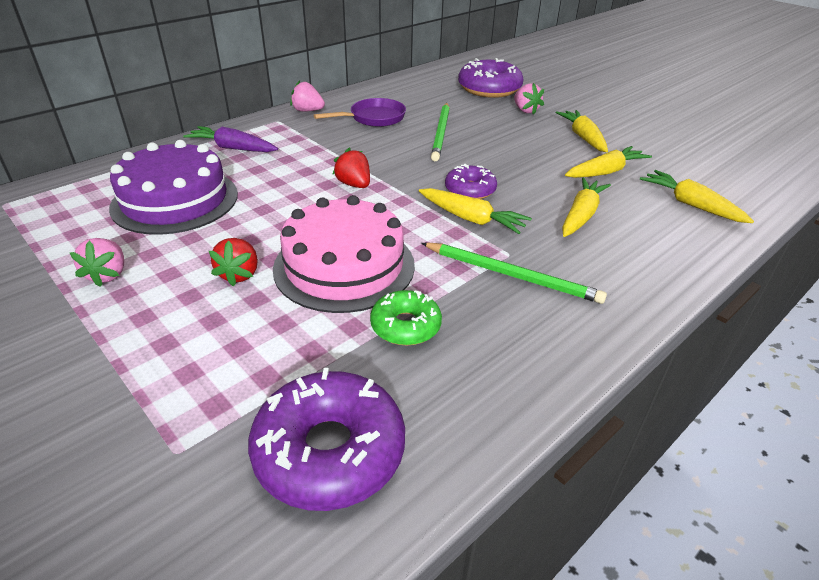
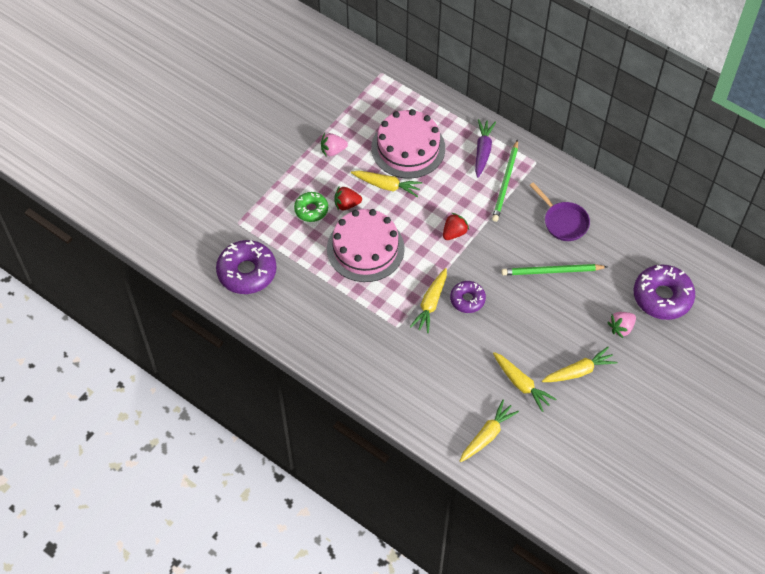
camera: 80 degrees right, 20 degrees up
(175, 200) = (408, 148): purple cake -> pink cake
(307, 111) = (561, 175): pink strawberry -> none
(405, 326) = (324, 285): green donut -> green donut (311, 210)
(512, 275) = (377, 329): green pencil -> green pencil (505, 183)
(581, 215) = (453, 366): yellow carrot -> yellow carrot (387, 186)

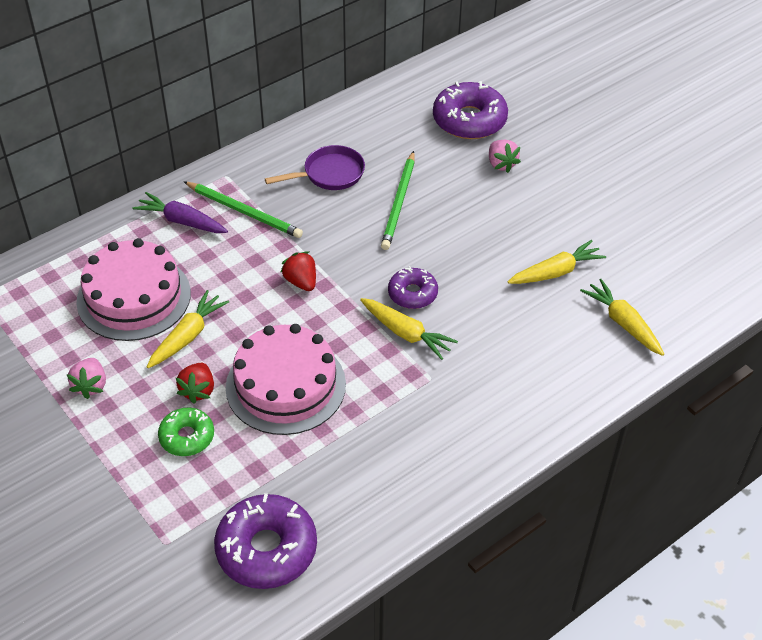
camera: 75 degrees left, 10 degrees down
(578, 371) = (551, 215): yellow carrot -> none

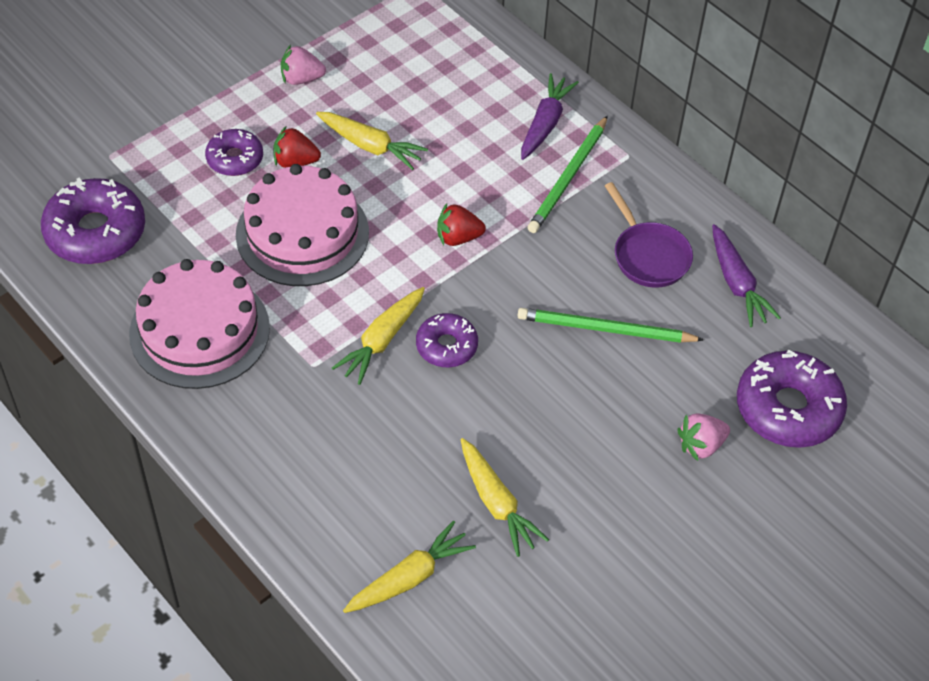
camera: 85 degrees right, 5 degrees up
(134, 297) = (424, 97): pink cake -> pink cake (199, 330)
(187, 437) = (235, 159): green donut -> purple donut
(301, 282) = (458, 237): red strawberry -> red strawberry turned 150 degrees counterclockwise
(359, 132) = (737, 283): none -> purple carrot

